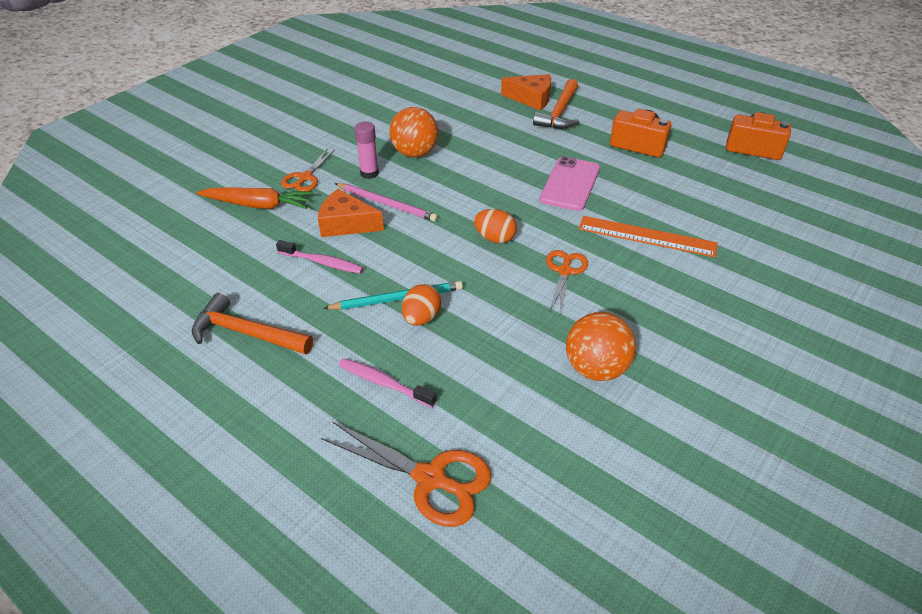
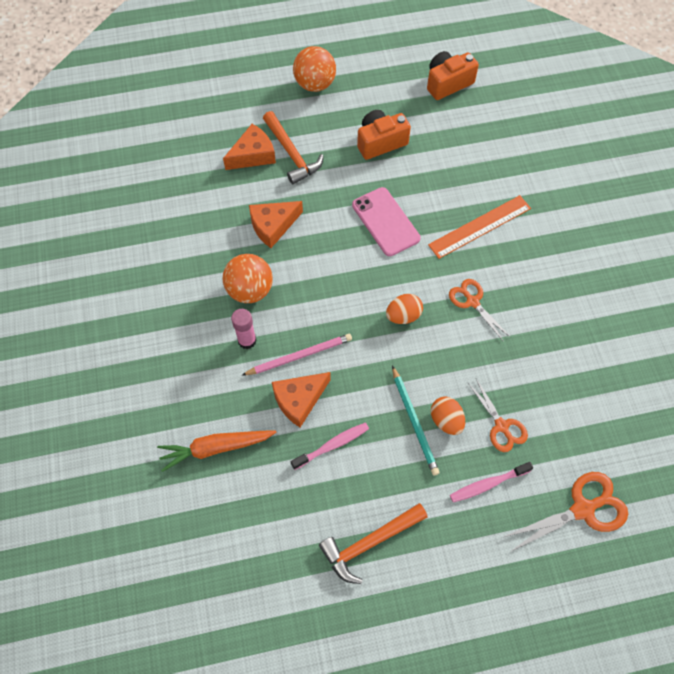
camera: 50 degrees left, 20 degrees up
(258, 205) = (215, 448): orange carrot -> orange carrot turned 150 degrees counterclockwise
(305, 177) = (208, 390): orange scissors -> orange scissors (501, 426)
(397, 299) = (414, 422): turquoise pencil -> turquoise pencil turned 135 degrees clockwise
(485, 136) = (273, 226): none -> orange cheese
(596, 368) = (568, 355): orange ball -> orange ball (315, 84)

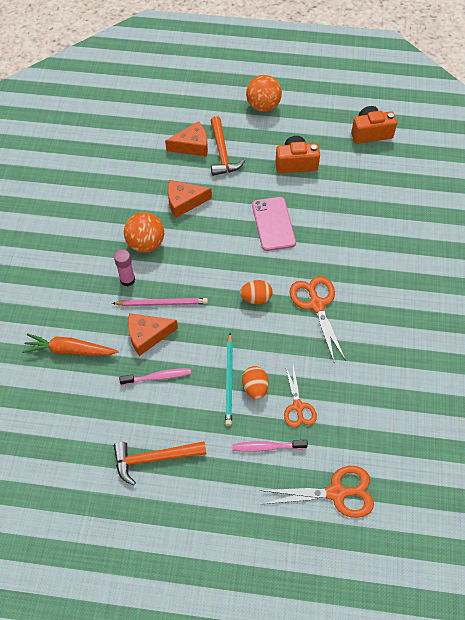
camera: 20 degrees right, 5 degrees down
(472, 301) = (316, 304): orange scissors -> orange scissors, size x1.52
(480, 226) = (348, 249): orange ruler -> none

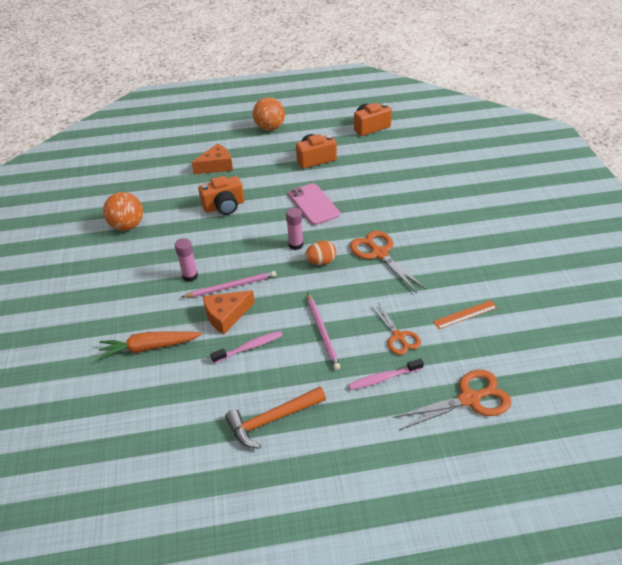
camera: 15 degrees left, 15 degrees down
(146, 244) = (199, 244): orange ball -> orange ball (127, 226)
(184, 202) = (224, 206): orange cheese -> orange camera
(222, 153) = (246, 165): orange hammer -> none
(229, 381) = (322, 332): turquoise pencil -> pink pencil
(238, 271) = (296, 245): none -> pink glue stick
(255, 388) = (350, 332): orange egg -> none
(371, 401) = (465, 314): none -> orange ruler

